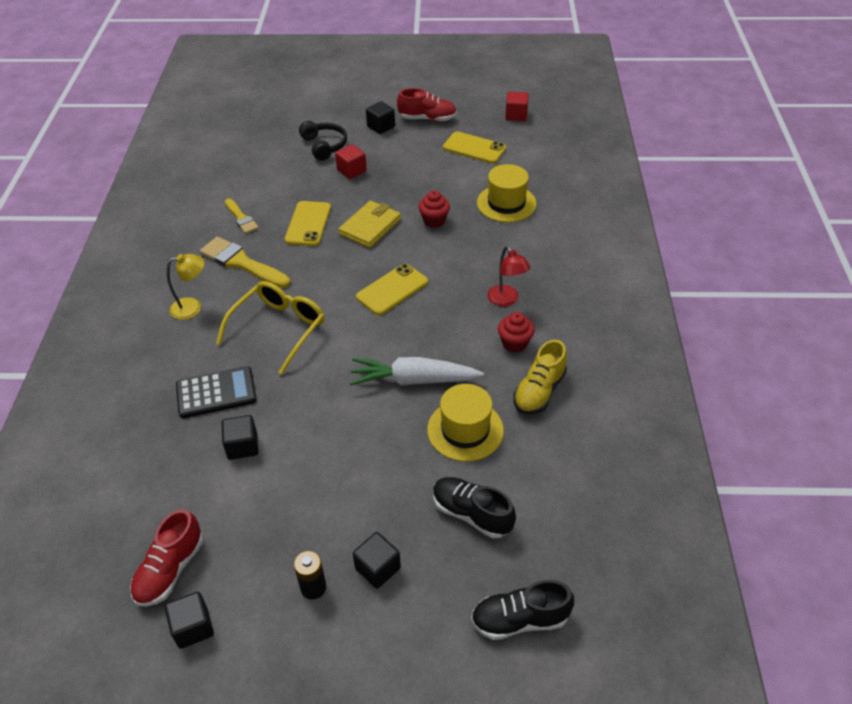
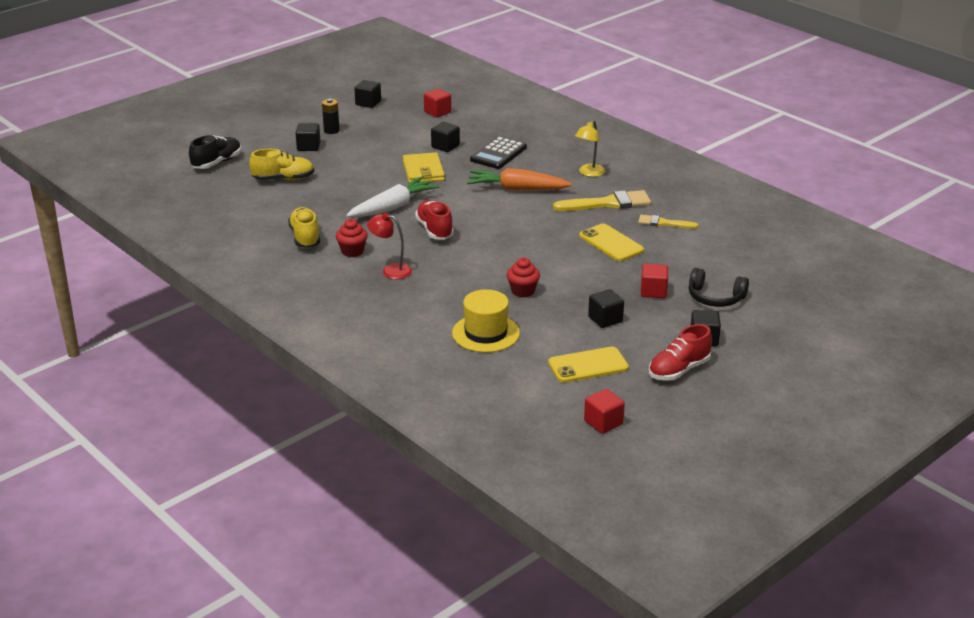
camera: 135 degrees right, 15 degrees down
(154, 528) = (437, 112): none -> red cube
(170, 570) = (407, 108): red shoe -> red shoe (434, 230)
(278, 329) = (517, 189): yellow glasses -> orange carrot
(370, 227) = (563, 263): yellow wallet -> yellow wallet (423, 171)
(392, 290) = (480, 238): yellow phone -> none
(415, 170) = (605, 319): none -> black cube
(465, 430) = (330, 203): yellow hat -> none
(471, 514) = (283, 179): black shoe -> yellow shoe

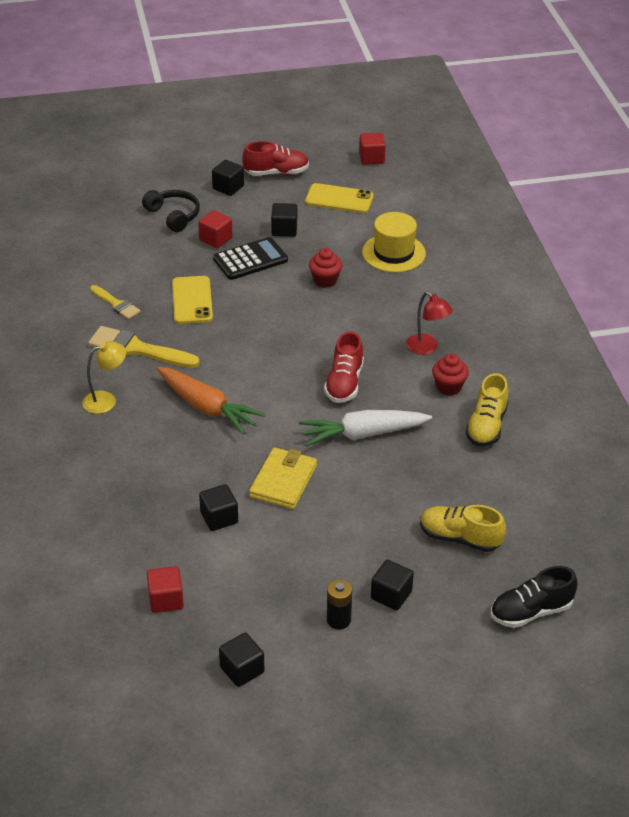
camera: 150 degrees left, 10 degrees up
(498, 154) = (170, 475): black calculator -> black calculator (250, 259)

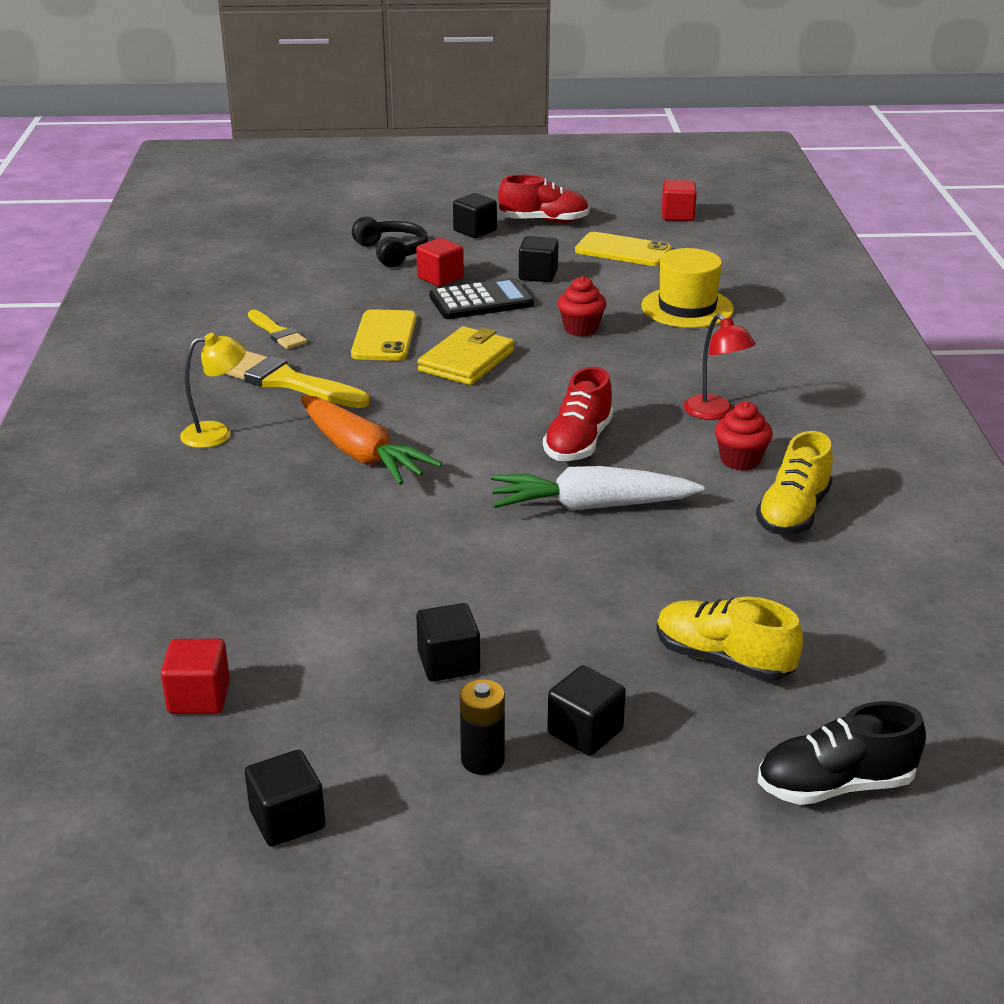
camera: 10 degrees right, 10 degrees down
(219, 518) = (329, 592): black cube -> black cube (448, 663)
(283, 481) = (448, 554): yellow wallet -> yellow wallet (467, 361)

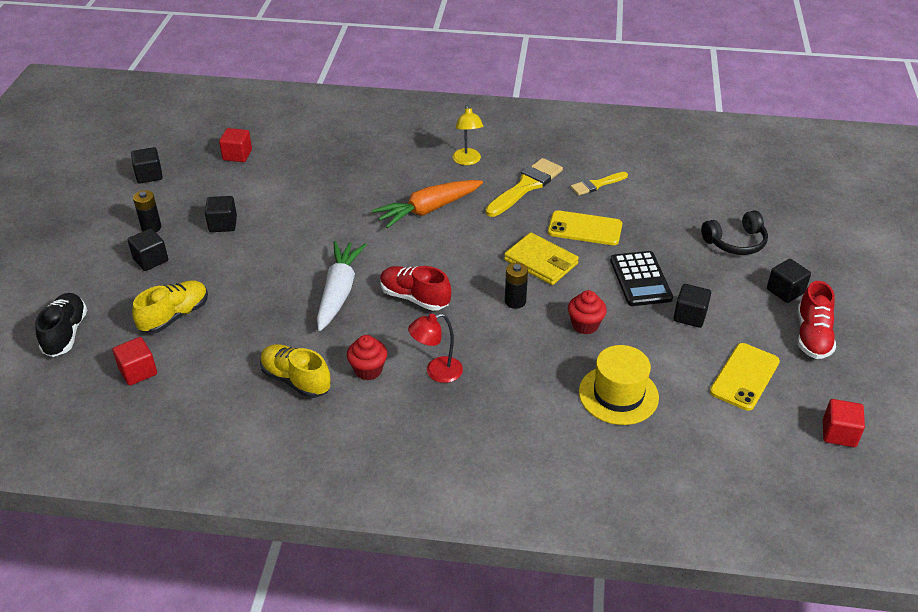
camera: 100 degrees right, 10 degrees up
(440, 278) = (684, 263): red cube -> red cube (138, 371)
(555, 373) = (515, 301): none -> black battery

